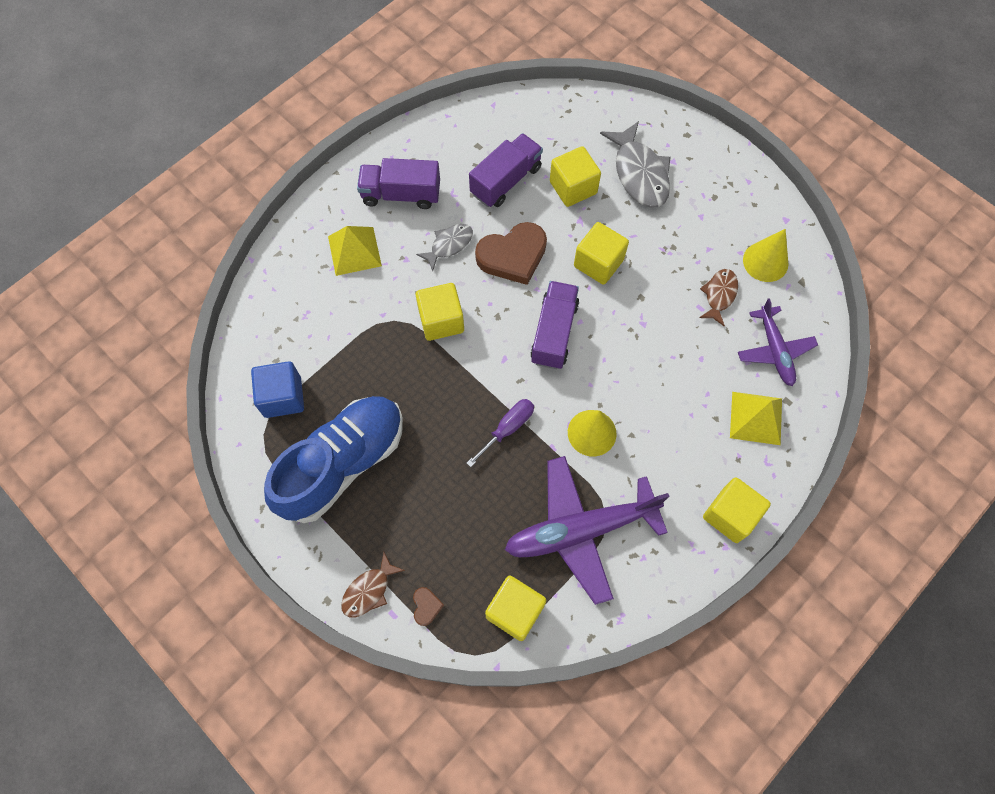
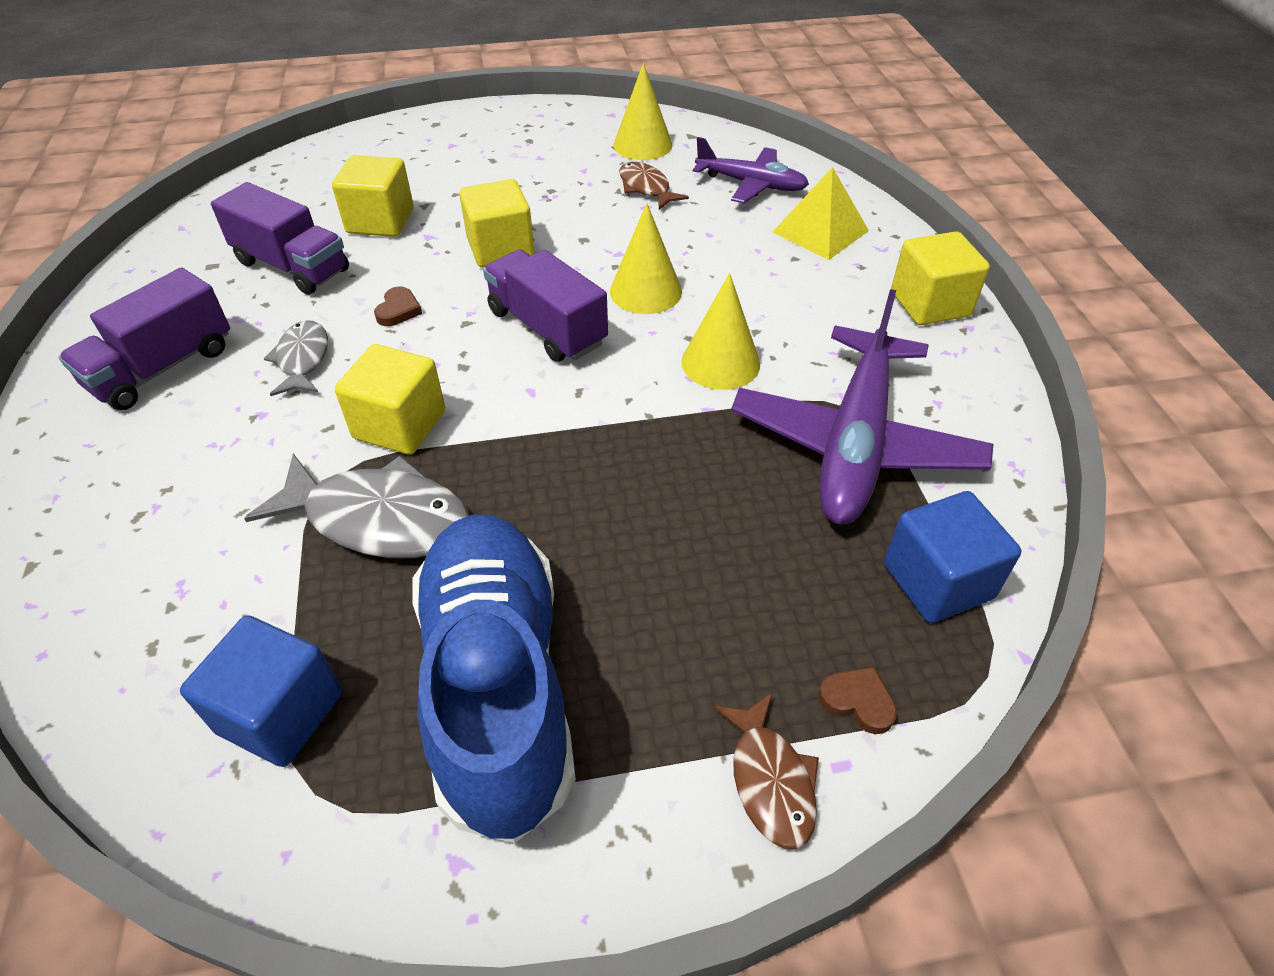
camera: 55 degrees left, 20 degrees down
(354, 251) = (167, 464): yellow pyramid -> none
(506, 181) = (292, 266): purple truck -> purple truck turned 135 degrees clockwise
(508, 428) = (637, 439): purple screwdriver -> none
(513, 256) = (398, 310): brown heart -> brown heart, size x0.43
(515, 611) = (937, 581): yellow cube -> blue cube
(621, 359) = (646, 291): none -> yellow cone
(639, 173) = (433, 170): grey fish -> grey fish (379, 519)

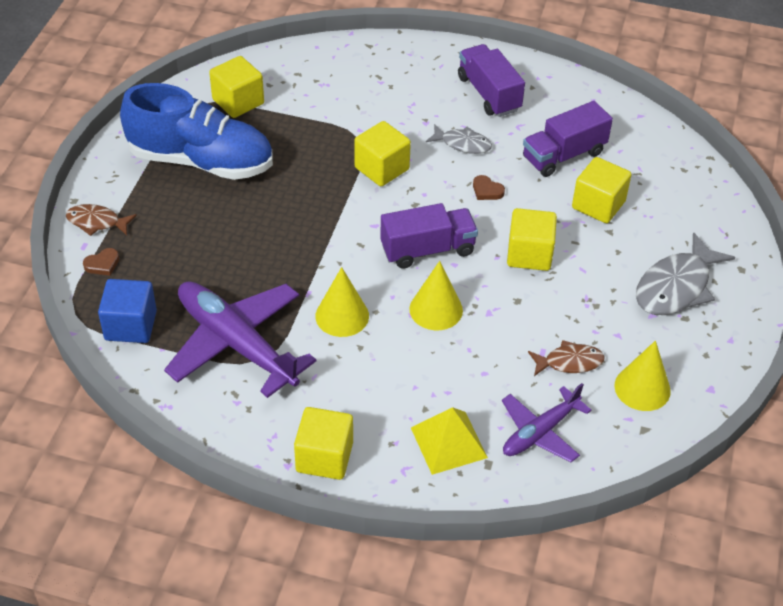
camera: 115 degrees right, 0 degrees up
(280, 712) = (238, 102): blue cube -> yellow cube
(379, 519) = (320, 147): grey fish -> grey fish (676, 287)

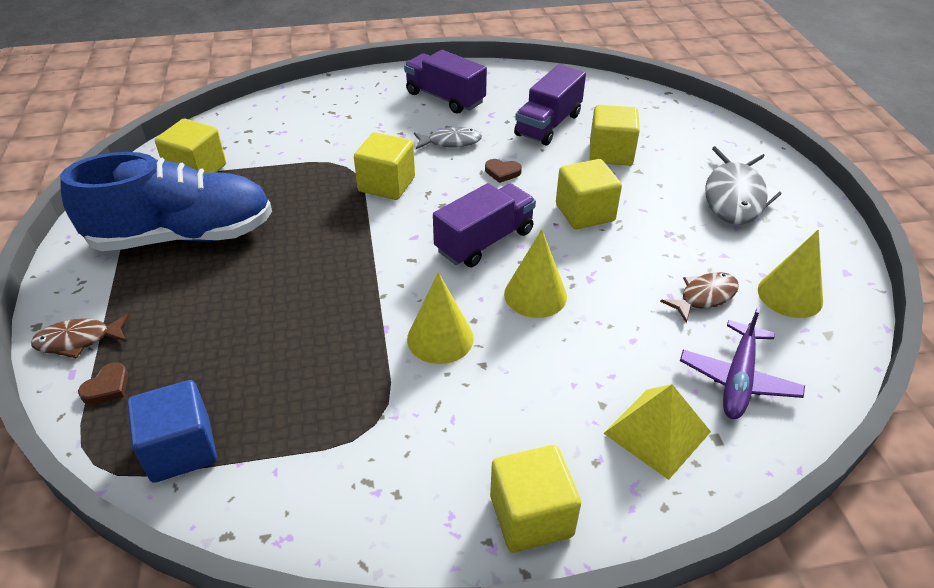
camera: 25 degrees left, 5 degrees down
(237, 344) = (335, 418): purple plane -> none

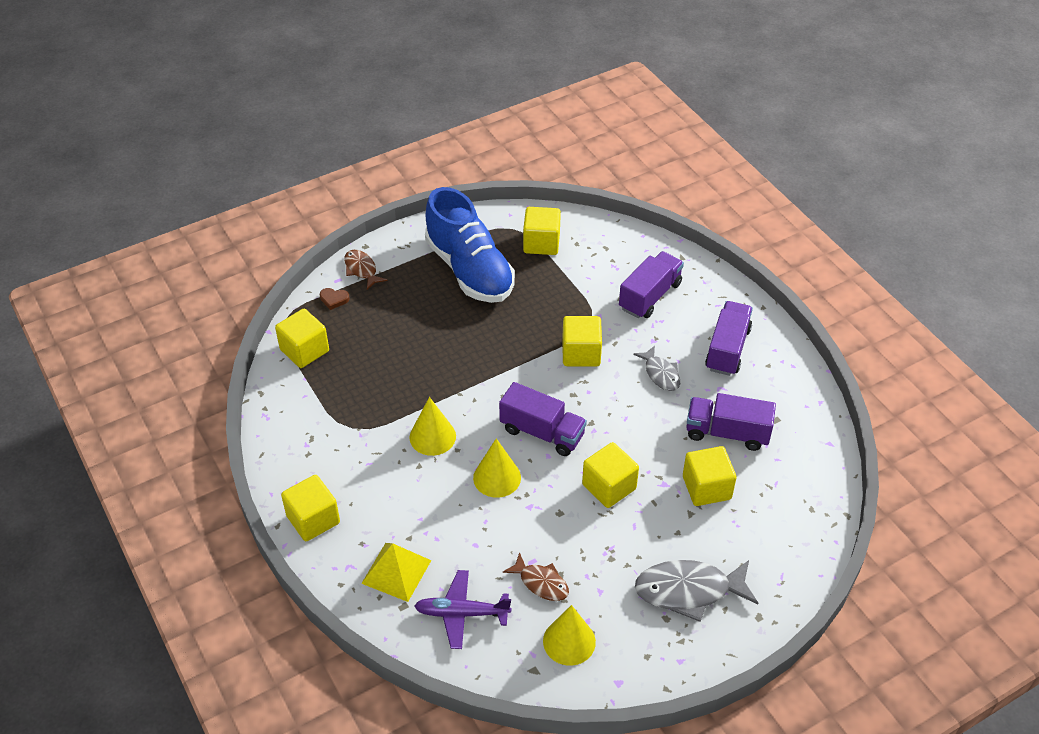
camera: 70 degrees right, 5 degrees up
(181, 449) = (304, 350): blue cube -> yellow cube
(341, 121) = (650, 296): none -> purple truck
(502, 172) = (636, 419): brown heart -> none

